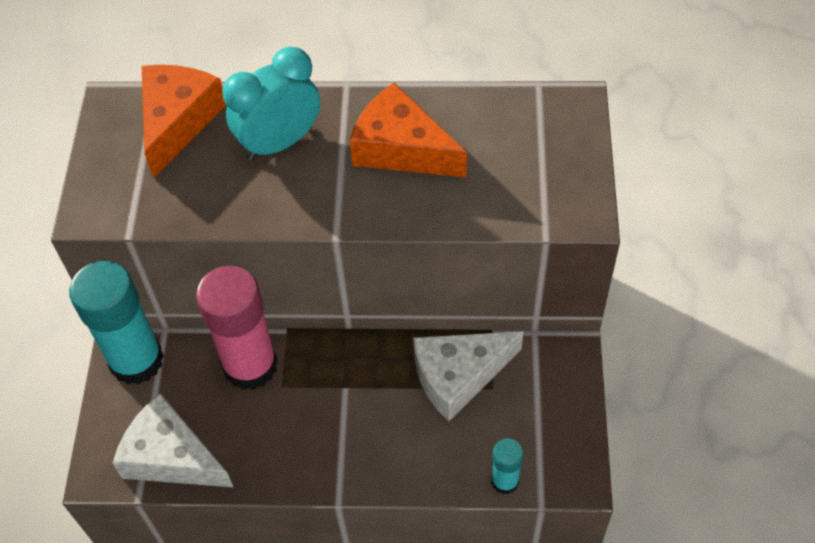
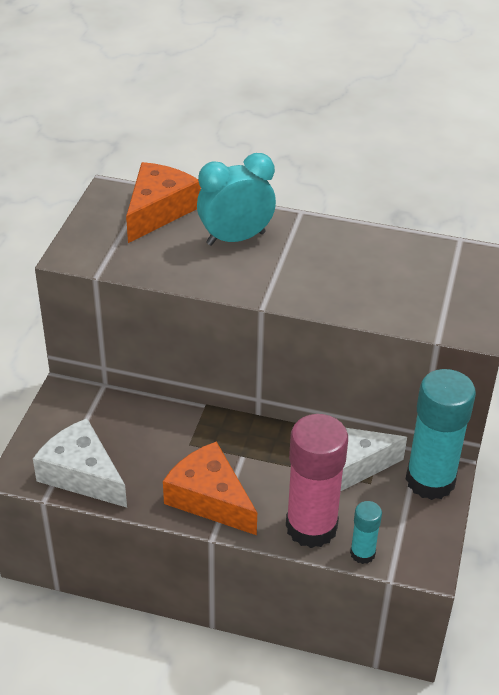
camera: 10 degrees right, 15 degrees down
(136, 360) = (74, 401): turquoise glue stick -> turquoise glue stick (430, 480)
(250, 365) = (167, 424): pink glue stick -> pink glue stick (311, 527)
(401, 148) = (333, 260): orange cheese -> orange cheese (209, 498)

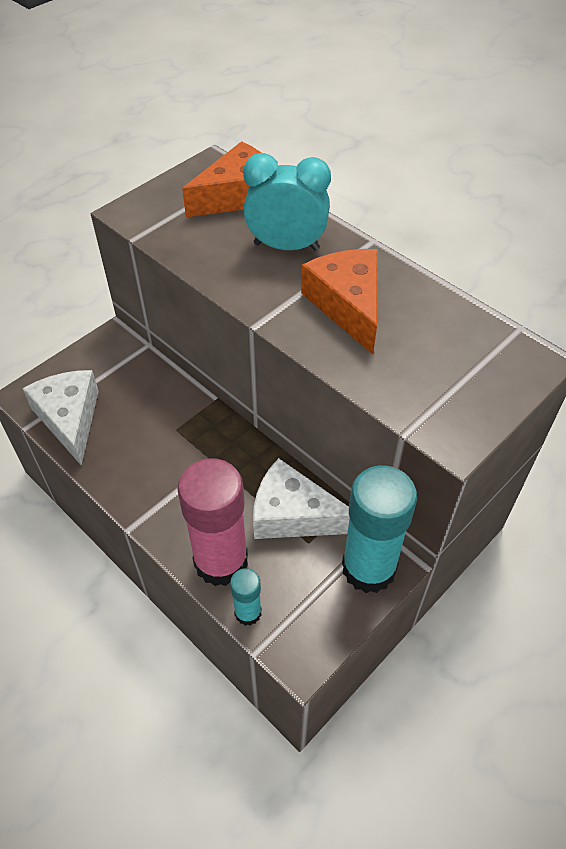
camera: 30 degrees right, 10 degrees up
(209, 498) = (154, 490): orange cheese -> orange cheese (347, 305)

